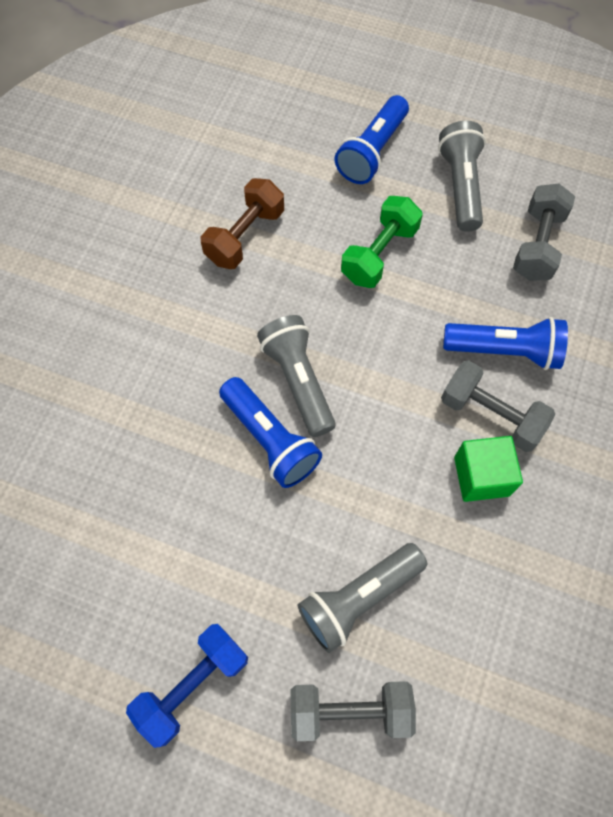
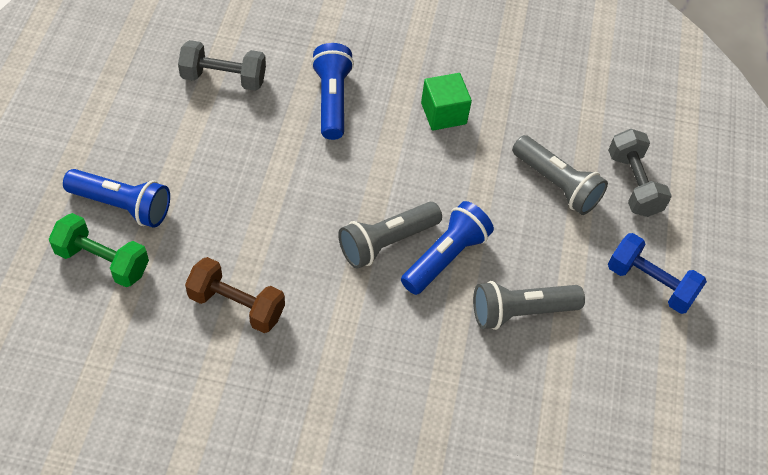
camera: 105 degrees left, 10 degrees down
(379, 254) = (245, 192): green dumbbell -> green dumbbell (102, 261)
(460, 186) = (162, 133): grey flashlight -> grey flashlight (520, 311)
(491, 415) = (391, 108): grey dumbbell -> none

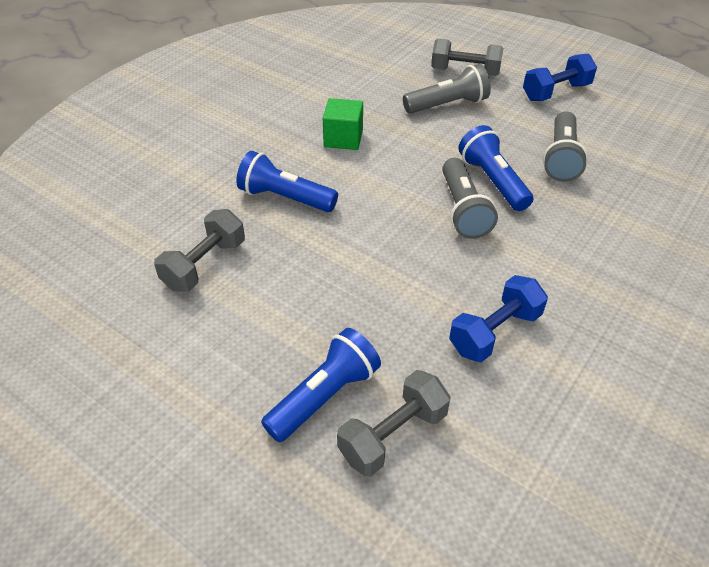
camera: 60 degrees left, 10 degrees down
(102, 261) = (393, 435): green dumbbell -> grey dumbbell
(236, 305) = (495, 332): brown dumbbell -> blue dumbbell

